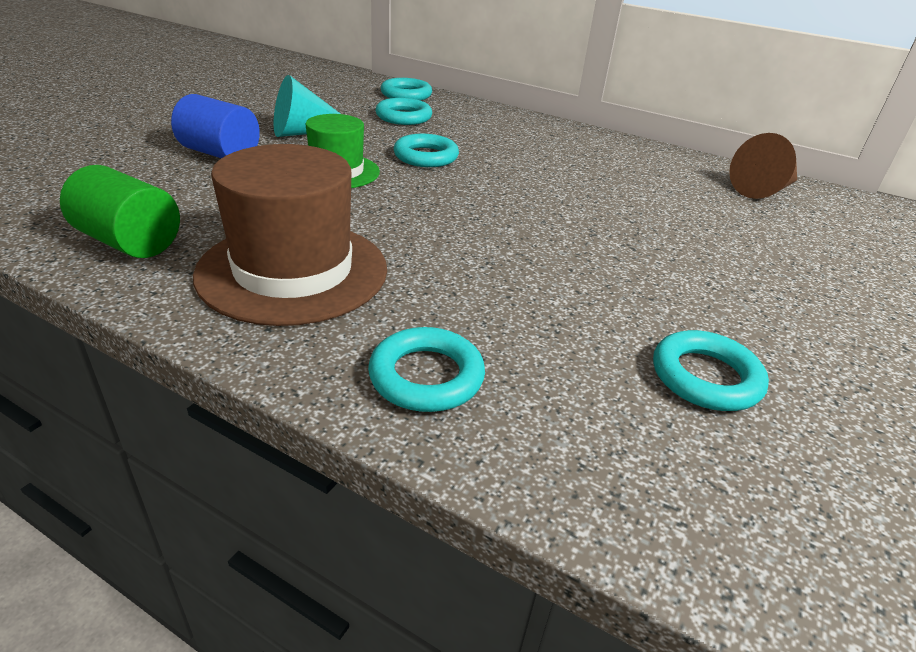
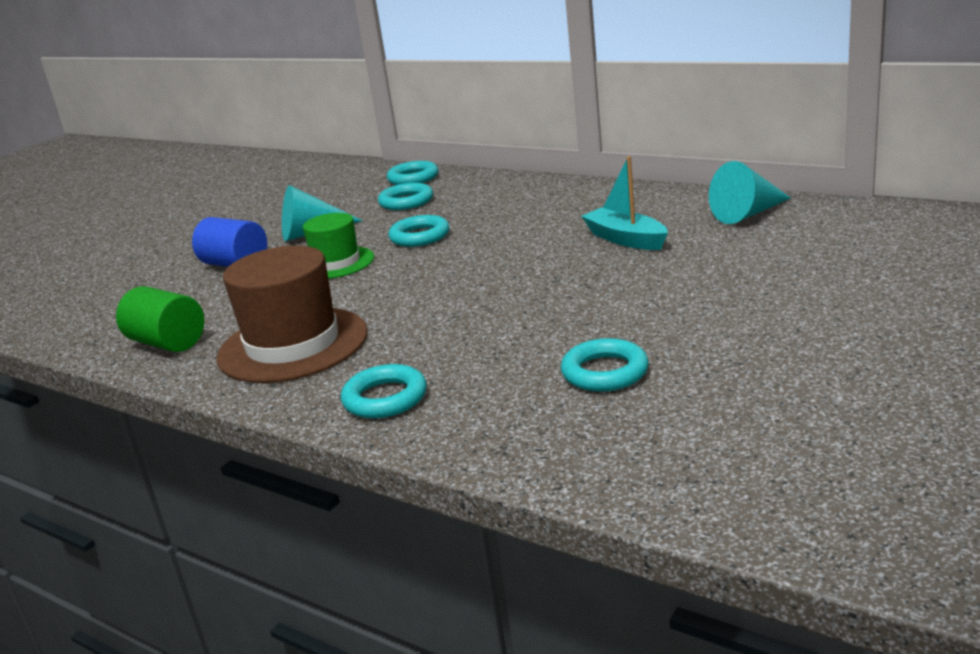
camera: 10 degrees right, 10 degrees down
(650, 197) = (625, 239): none -> turquoise boat
(763, 190) = (748, 214): brown cone -> turquoise cone

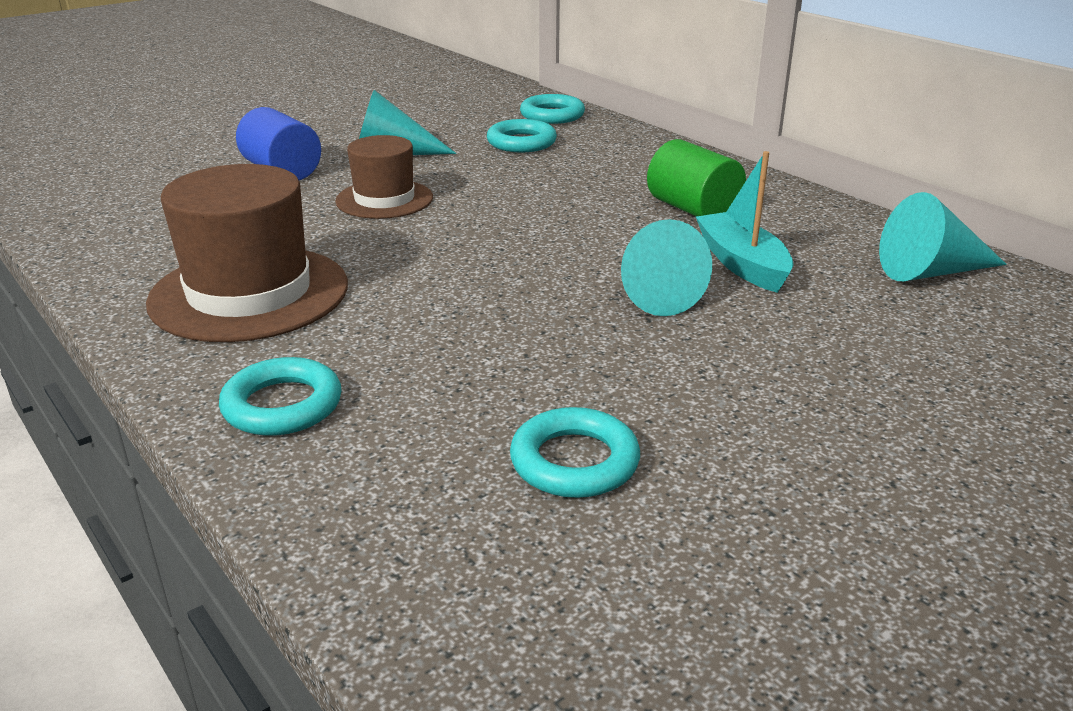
camera: 15 degrees right, 5 degrees up
(167, 343) = (130, 249): green cylinder -> green cylinder (693, 210)
(336, 263) = (384, 199): green hat -> brown hat
(420, 236) = (501, 191): turquoise ring -> none
(579, 271) = (652, 293): none -> turquoise cone

